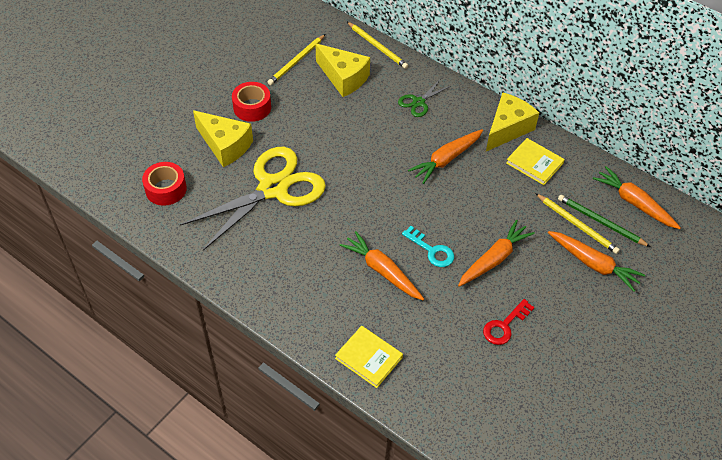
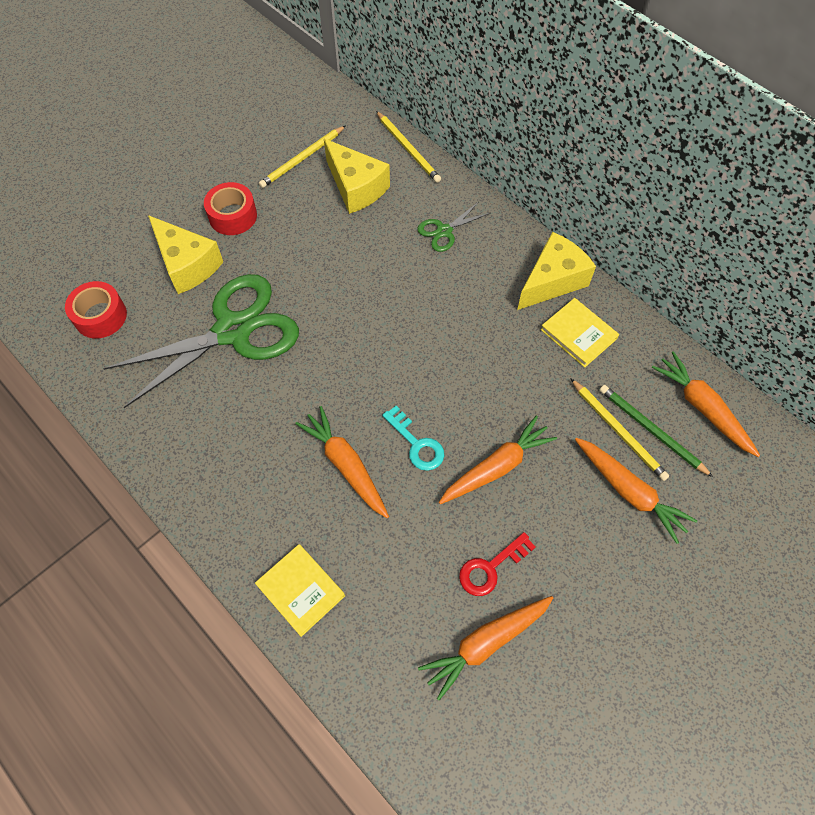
camera: 10 degrees right, 10 degrees up
(273, 188) = (233, 331): yellow scissors -> green scissors
(446, 159) = (463, 315): orange carrot -> orange carrot (486, 643)

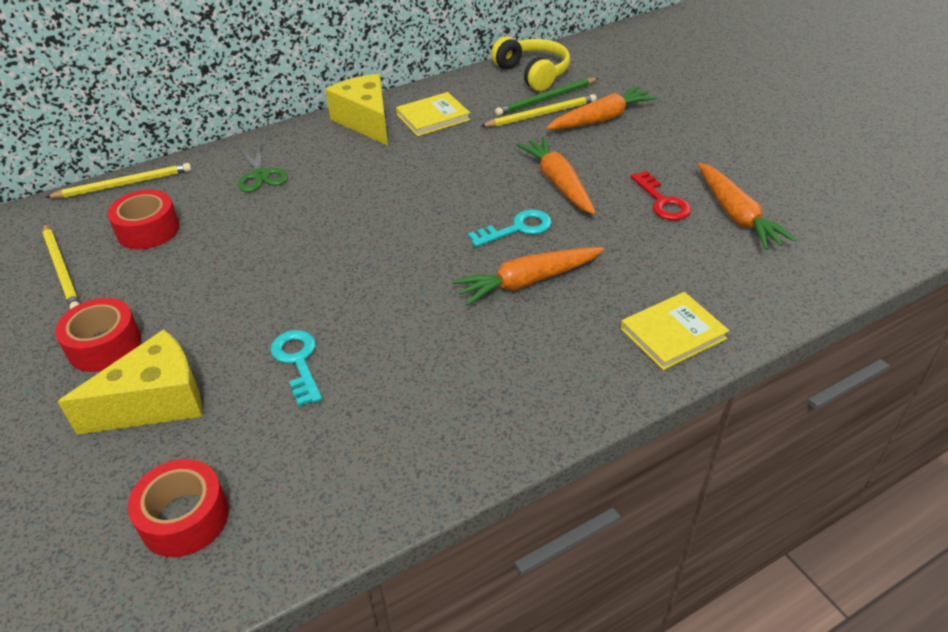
camera: 75 degrees left, 20 degrees down
(233, 331) = (298, 361): green scissors -> turquoise key
(356, 187) = (148, 230): yellow cheese -> red tape
(702, 408) = (533, 73): orange carrot -> yellow headphones

